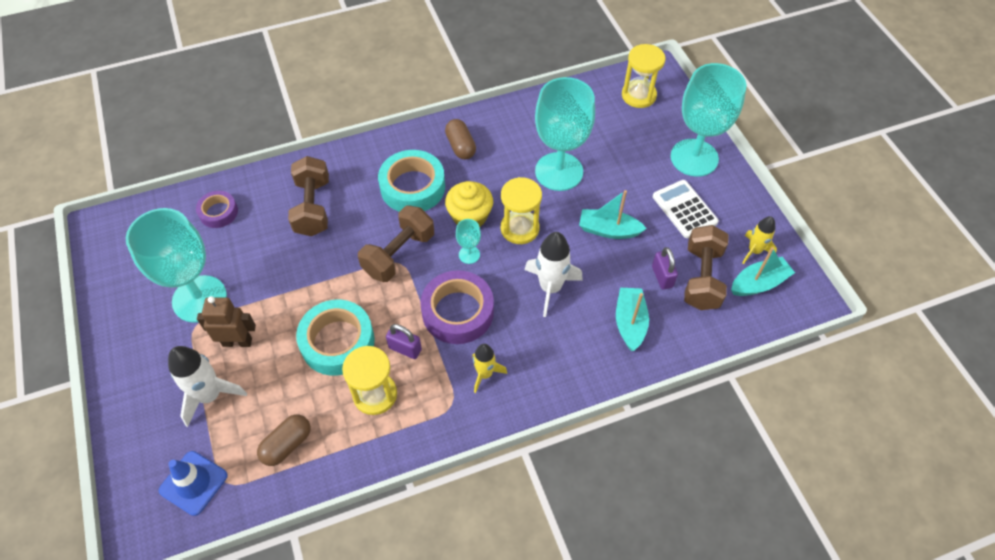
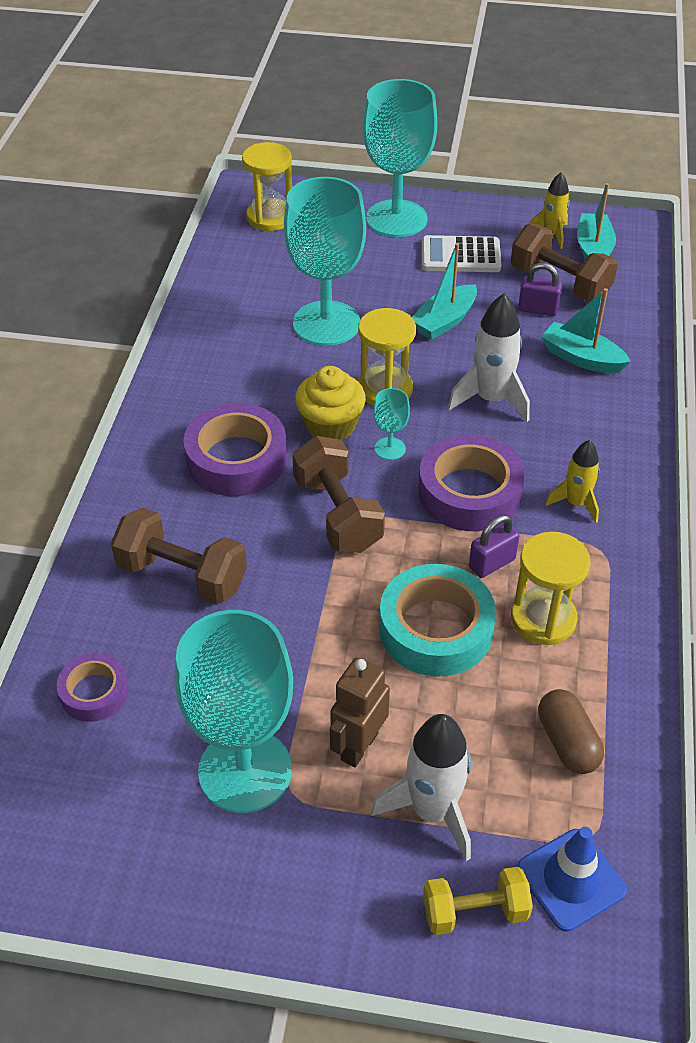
camera: 60 degrees left, 10 degrees down
(155, 443) = (475, 911): none -> yellow dumbbell
(412, 187) = (236, 459): turquoise tape -> purple tape
(460, 146) = (209, 389): brown capsule -> none

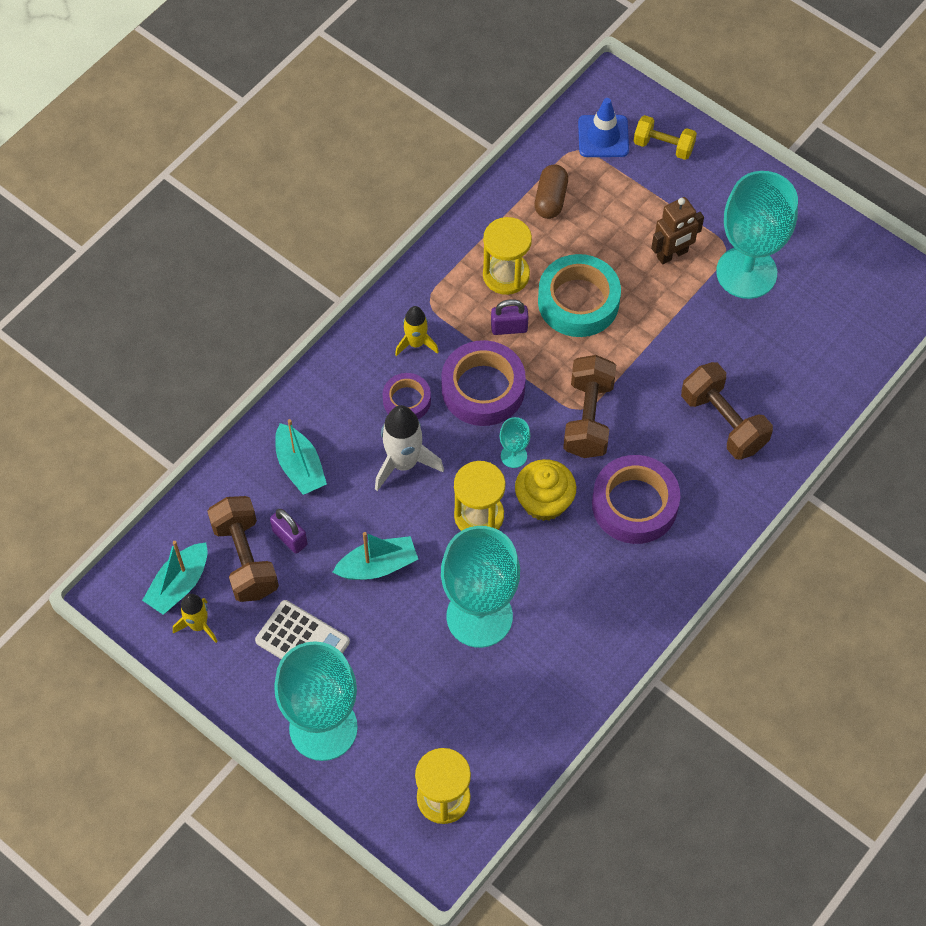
camera: 150 degrees left, 15 degrees up
(94, 692) = (817, 364): purple tape -> purple tape (407, 400)
(432, 811) = (653, 201): white rocket -> none

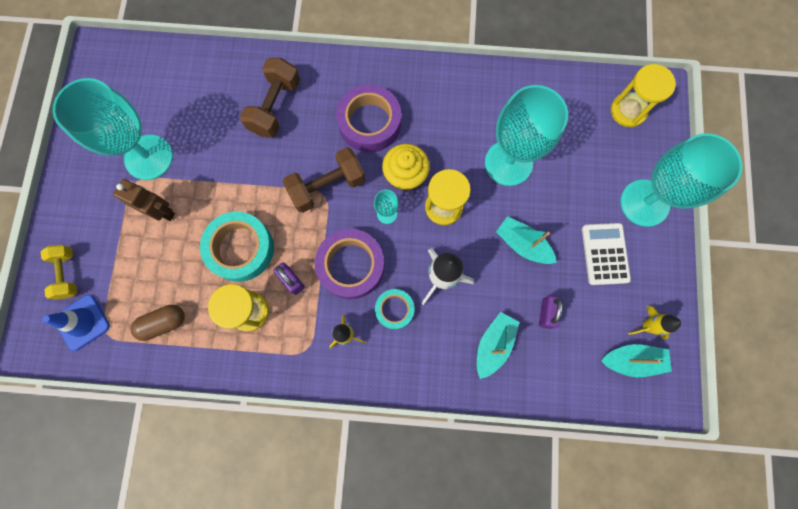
camera: 125 degrees left, 15 degrees up
(245, 559) = (582, 331): brown dumbbell -> none
(407, 400) = (394, 309): purple tape -> turquoise tape

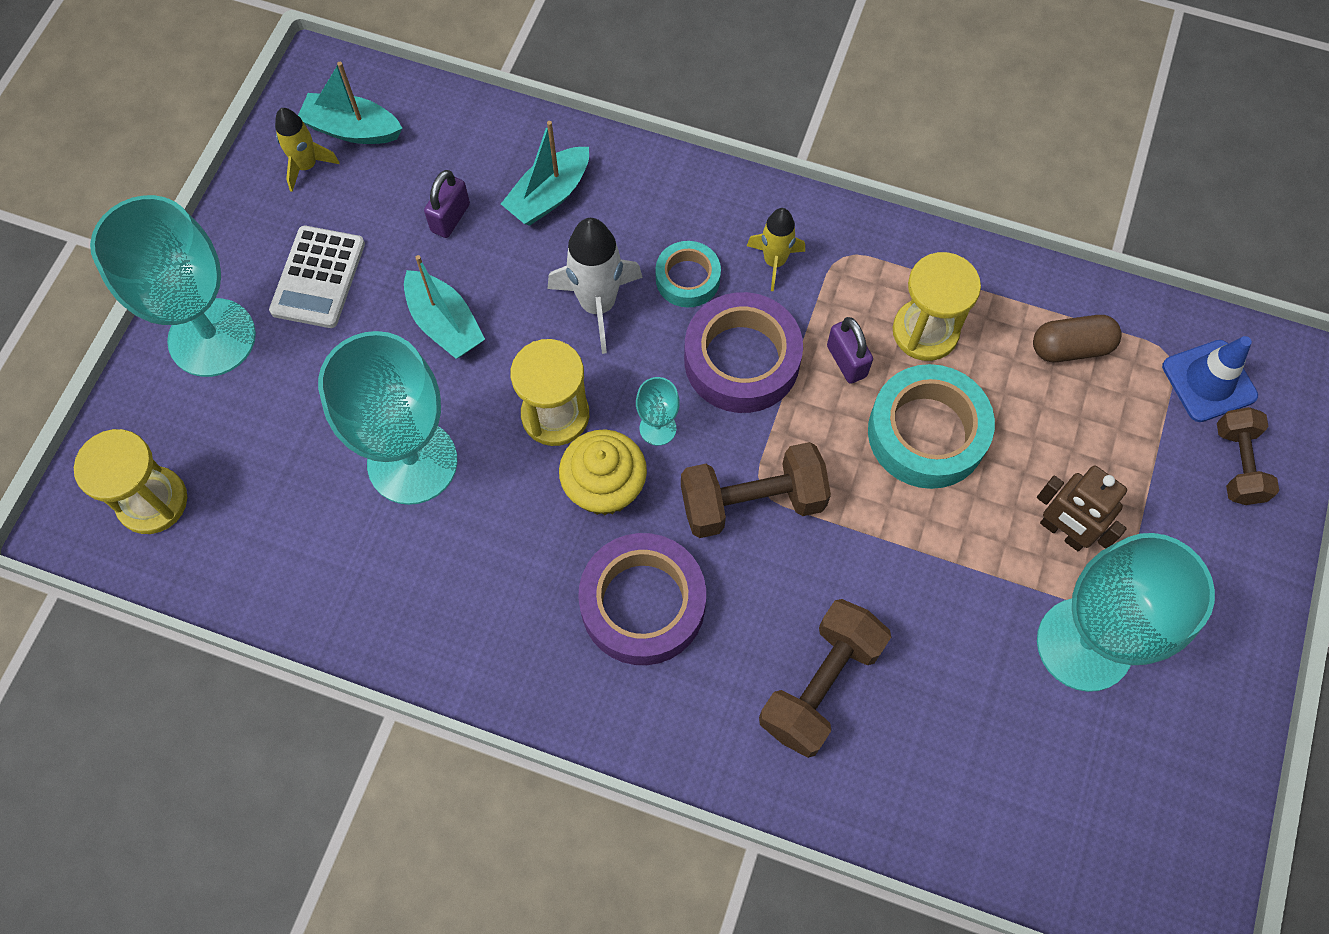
camera: 165 degrees left, 10 degrees down
(67, 274) = (1237, 464): yellow dumbbell -> brown dumbbell

